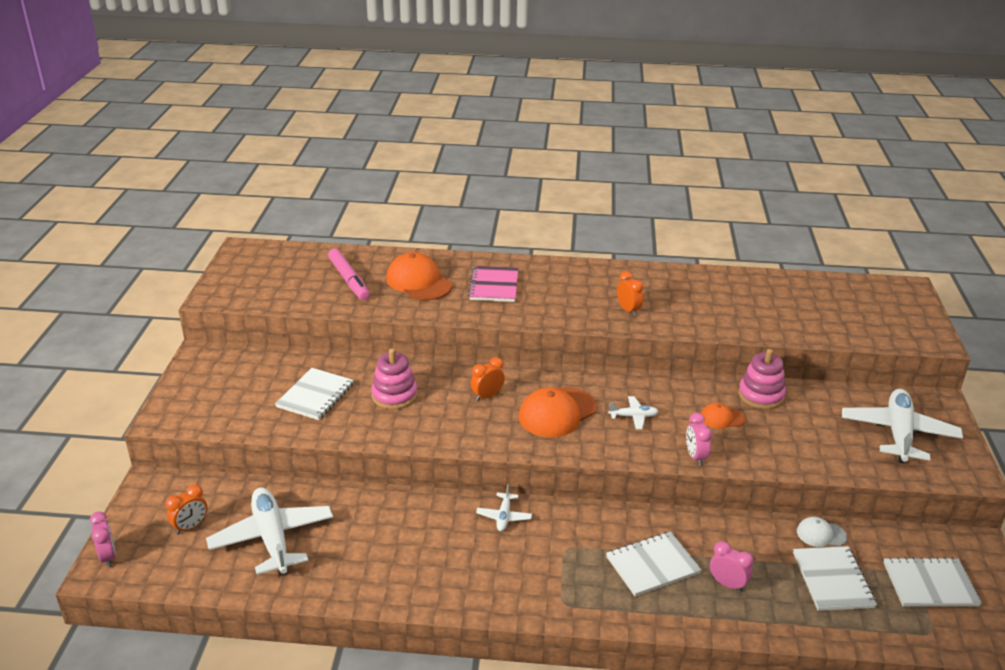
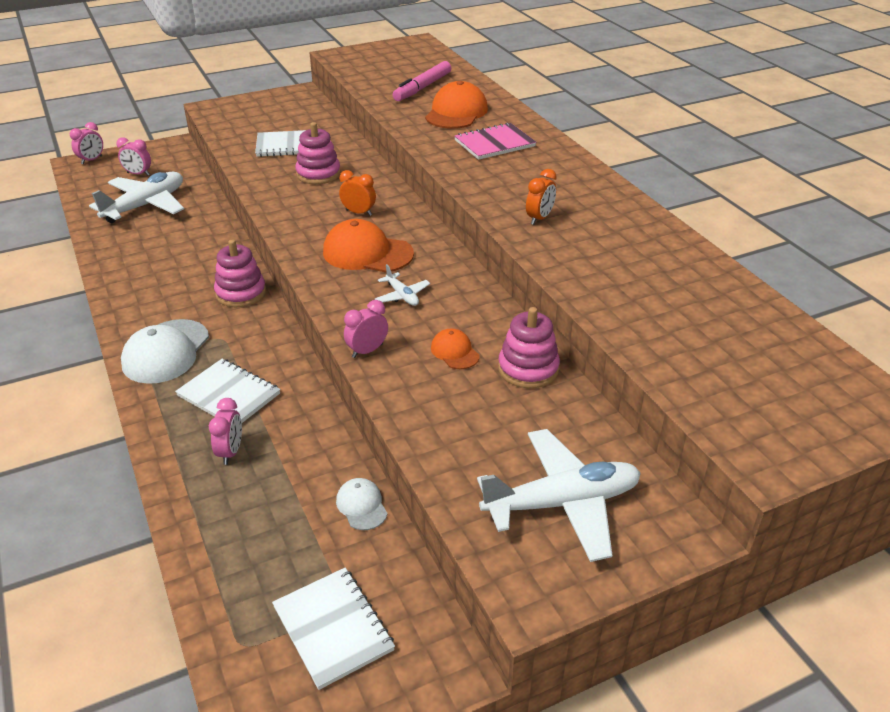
camera: 60 degrees right, 5 degrees up
(190, 527) = (138, 174): orange clock -> pink clock
(504, 516) = (241, 293): white plane -> pink stacking toy
(563, 588) = (166, 352): none -> white cap
(832, 580) = (286, 533): white notebook -> none

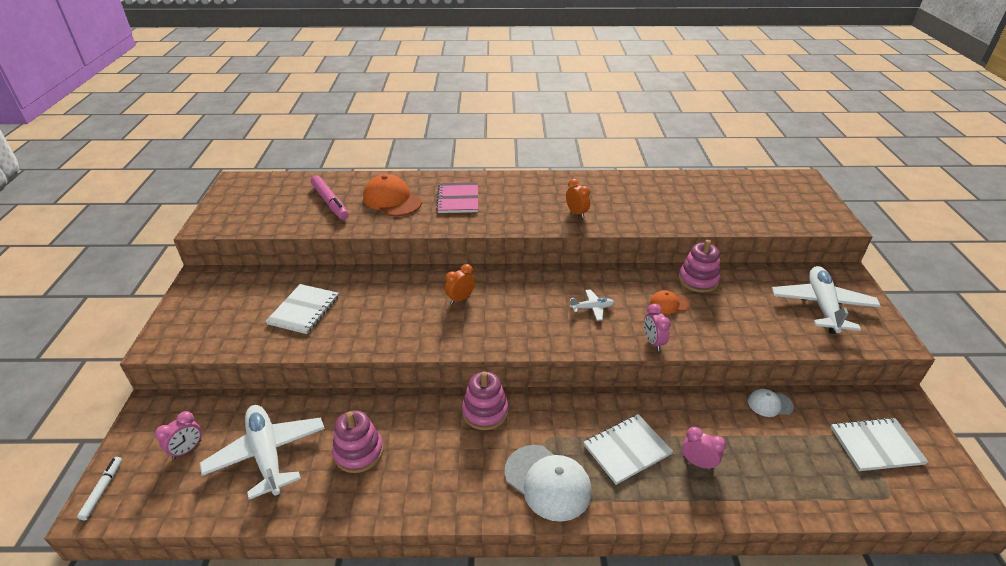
camera: 65 degrees left, 0 degrees up
(92, 160) = (102, 490): pink clock -> white marker
(318, 174) = (376, 304): pink stacking toy -> pink stacking toy (358, 452)
(367, 253) = (524, 310): orange cap -> none

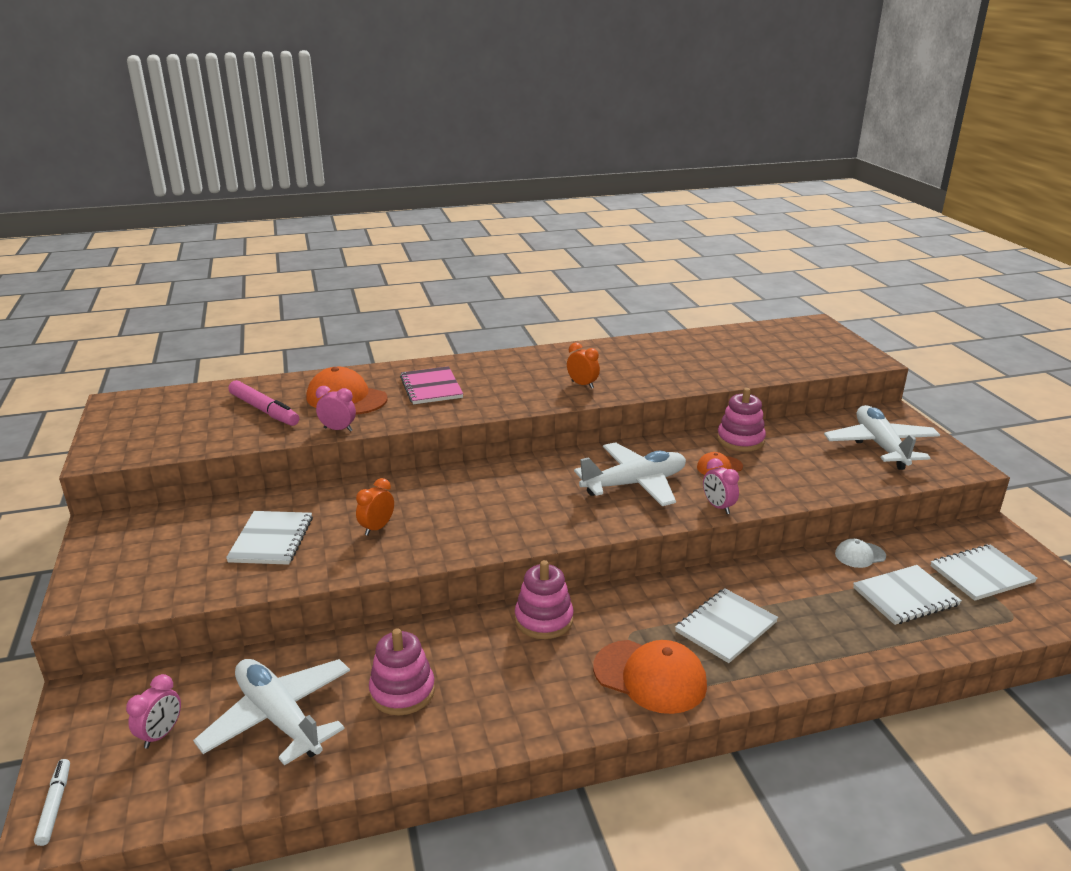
camera: 15 degrees left, 10 degrees down
(460, 299) = (472, 498): orange clock -> orange clock (377, 528)
(547, 482) = (650, 676): white cap -> orange cap
(592, 308) = (634, 484): white plane -> white plane, size x2.17
(698, 463) = (808, 625): pink clock -> pink clock (338, 429)
(795, 453) = (905, 597): none -> white notebook

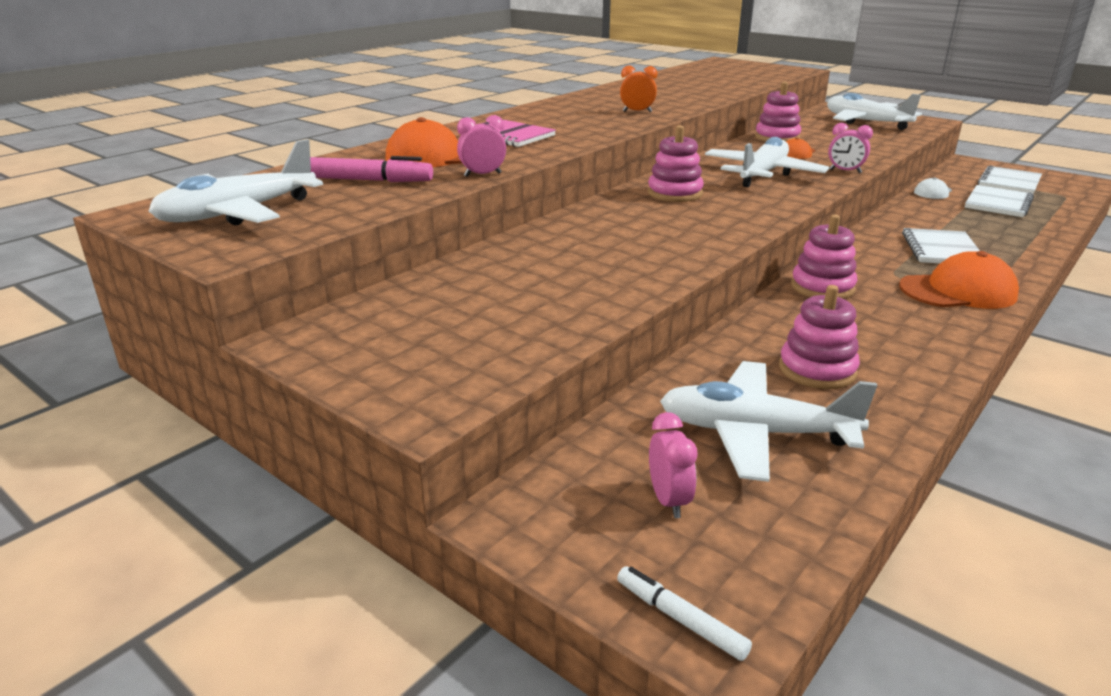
camera: 35 degrees left, 0 degrees up
(157, 420) = (238, 213): none -> white plane
(271, 540) = (532, 288): white notebook -> none
(377, 528) = (619, 251): orange clock -> none
(521, 481) = (675, 193): none -> pink stacking toy

